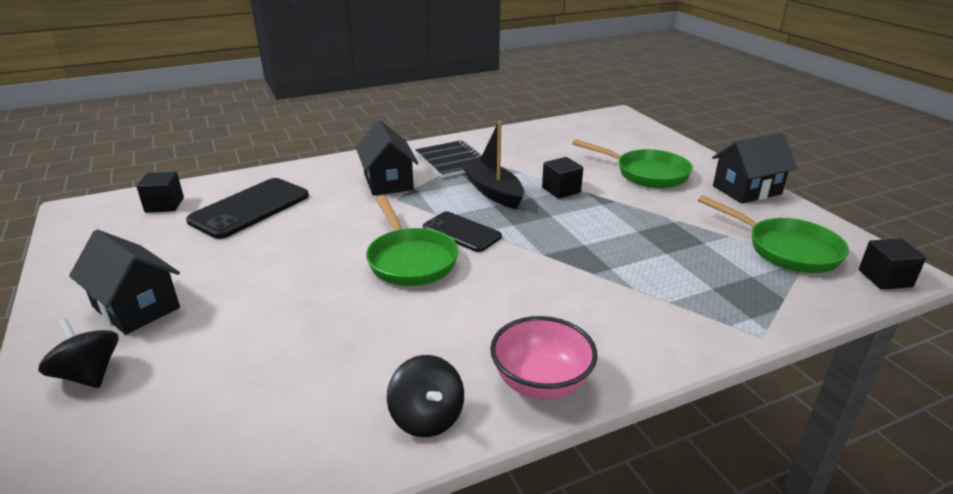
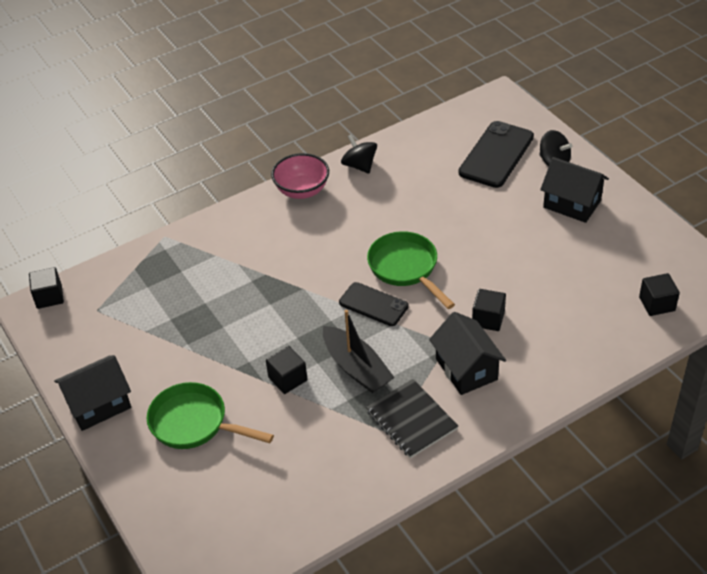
camera: 175 degrees right, 15 degrees up
(250, 208) = (575, 310): black phone -> black phone (496, 155)
(343, 210) = (488, 319): none -> black cube
(786, 249) = (106, 319): green pan -> none

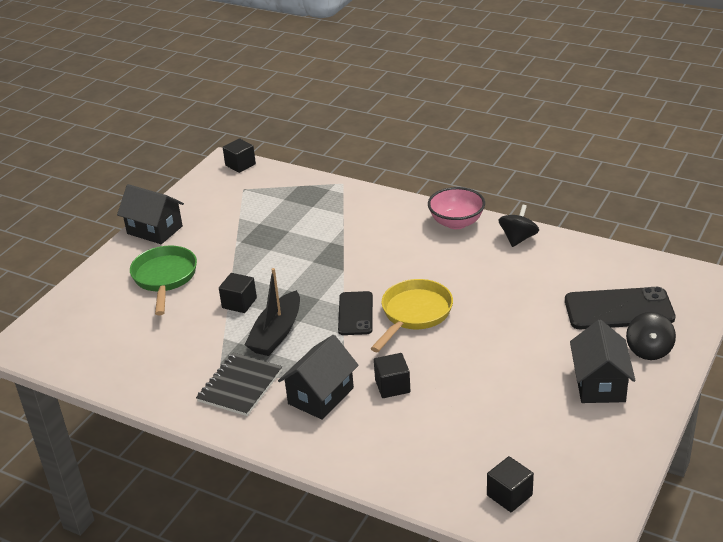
camera: 60 degrees right, 10 degrees down
(406, 268) = (414, 314): green pan -> yellow pan

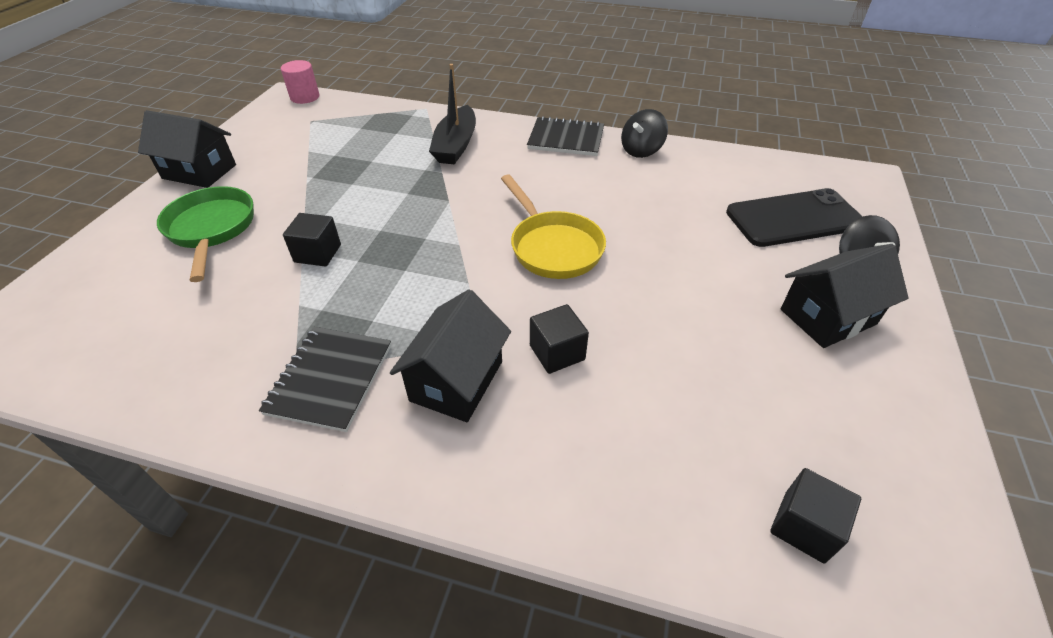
camera: 15 degrees left, 10 degrees up
(240, 165) = (305, 97): black cube -> pink cylinder
(276, 333) = (375, 290): black boat -> black boat (456, 145)
(355, 313) = (477, 253): black phone -> none
(414, 314) = (553, 247): yellow pan -> yellow pan turned 135 degrees clockwise
(456, 222) = (566, 139): pink bowl -> black notebook
(518, 239) = (641, 150): black spinning top -> black spinning top turned 150 degrees counterclockwise
(599, 384) = (828, 317): black house -> black house turned 75 degrees clockwise

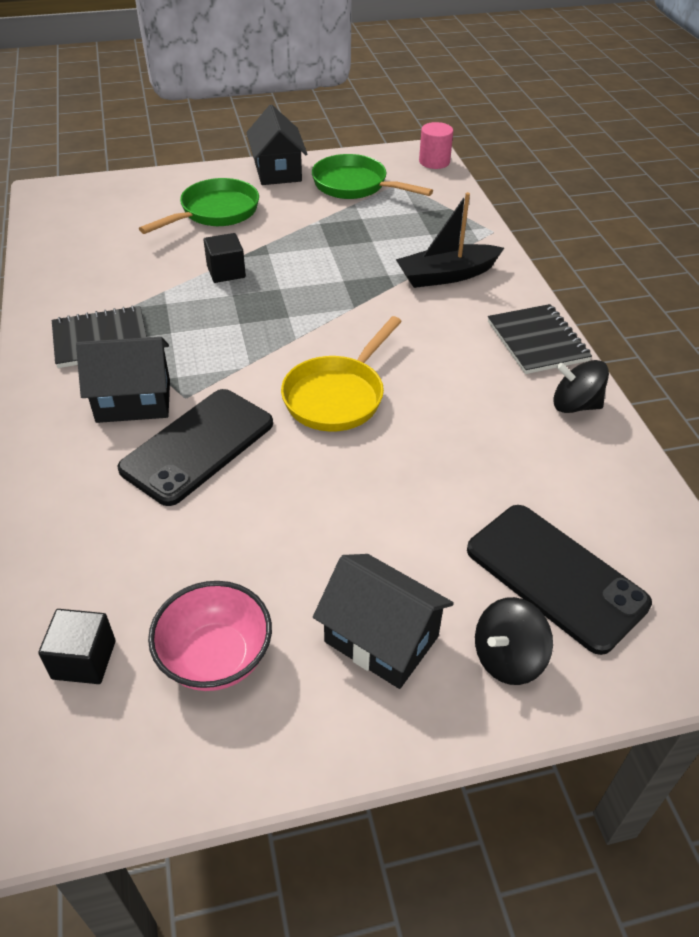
camera: 60 degrees right, 0 degrees up
(284, 142) = (355, 186): none -> green pan
(557, 352) = (198, 446): black cube -> black phone
(824, 421) = (215, 657): none -> pink bowl

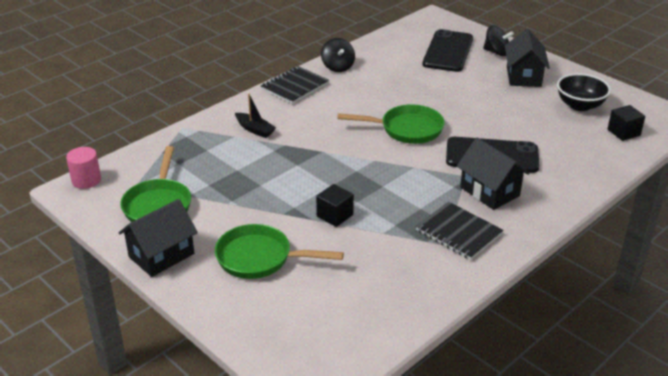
camera: 120 degrees left, 10 degrees down
(215, 657) = (580, 105): pink bowl -> black bowl
(338, 396) = (406, 129): yellow pan -> green pan
(446, 275) = (255, 129): black boat -> black boat, size x0.63

